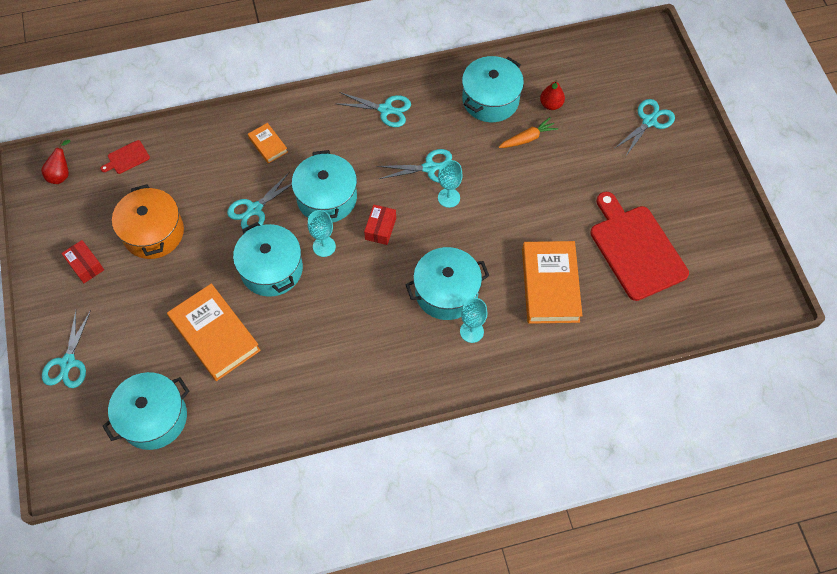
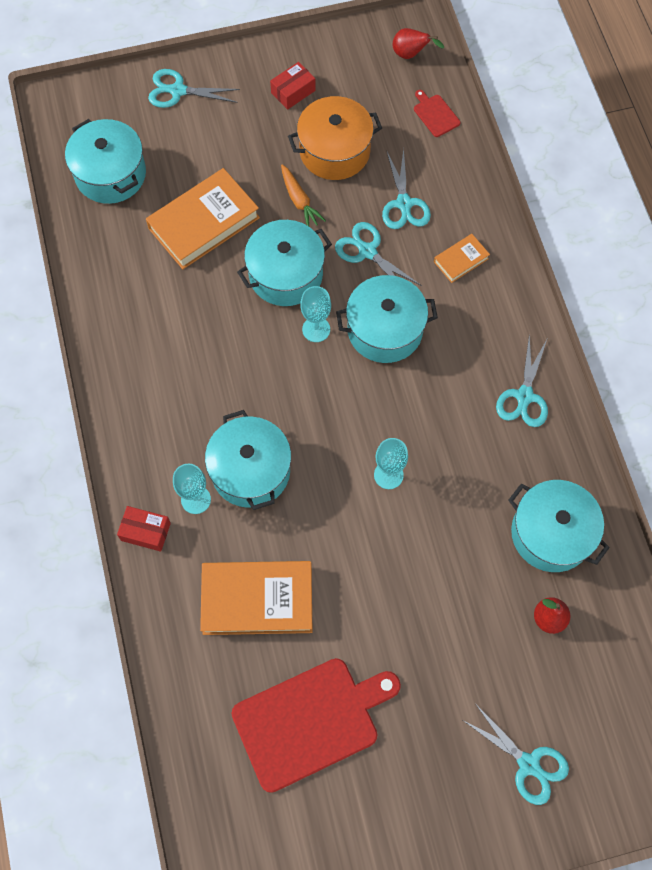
camera: 90 degrees right, 5 degrees up
(380, 228) = (341, 392): red box -> red box (145, 531)
(429, 168) = (434, 451): turquoise scissors -> turquoise scissors (404, 203)
(527, 138) = (487, 581): orange carrot -> orange carrot (299, 200)

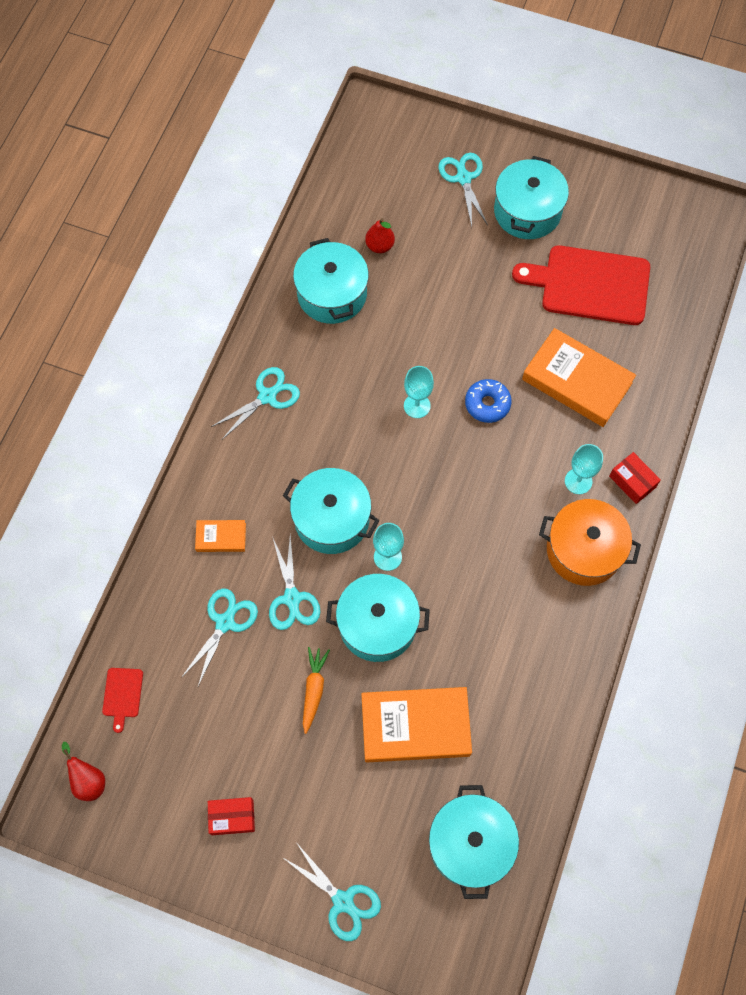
camera: 145 degrees left, 0 degrees up
(250, 470) = (520, 476): turquoise pot -> turquoise pot (527, 211)
(326, 519) = (487, 404): none -> blue donut
(334, 151) = (244, 720): orange pot -> orange pot (584, 550)

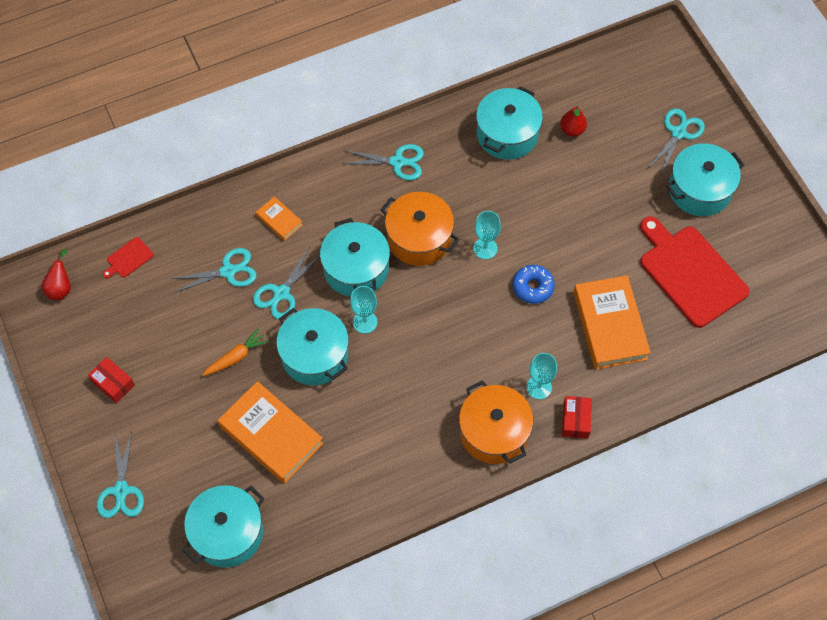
camera: 45 degrees right, 5 degrees down
(355, 445) = (419, 238): none -> orange pot

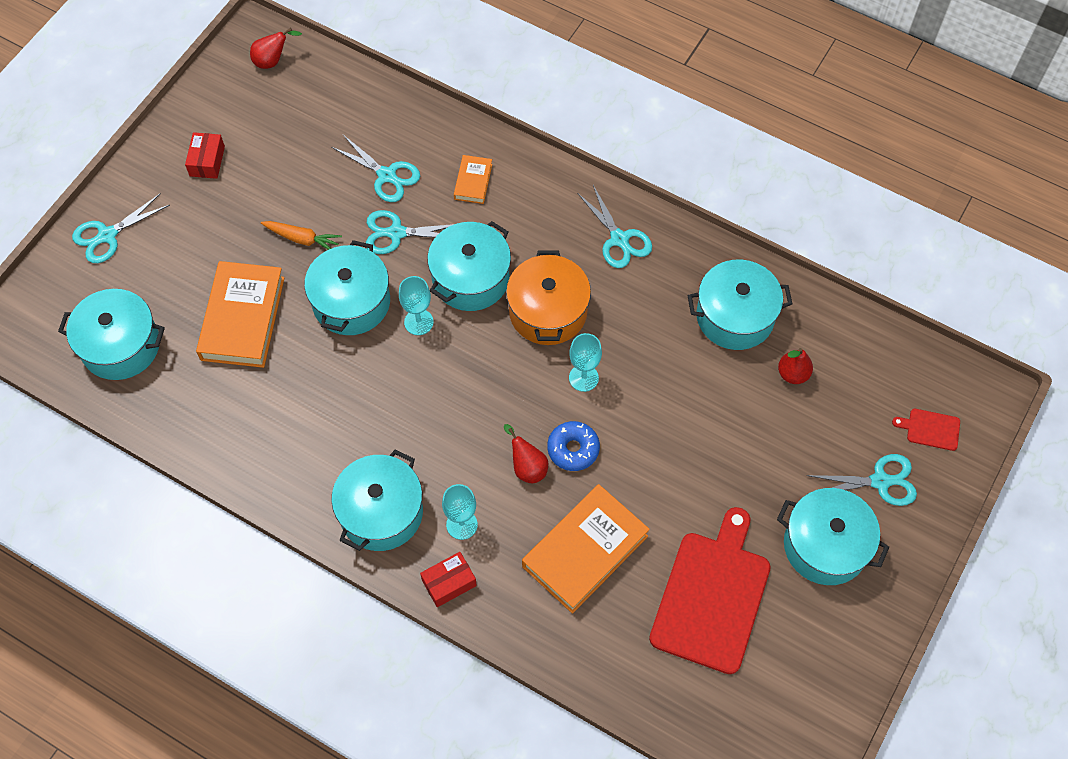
camera: 55 degrees right, 0 degrees up
(128, 258) = (340, 91): red cutting board -> red cutting board (930, 429)
(494, 432) = (381, 512): orange pot -> turquoise pot
(525, 322) = (527, 467): none -> red pear

